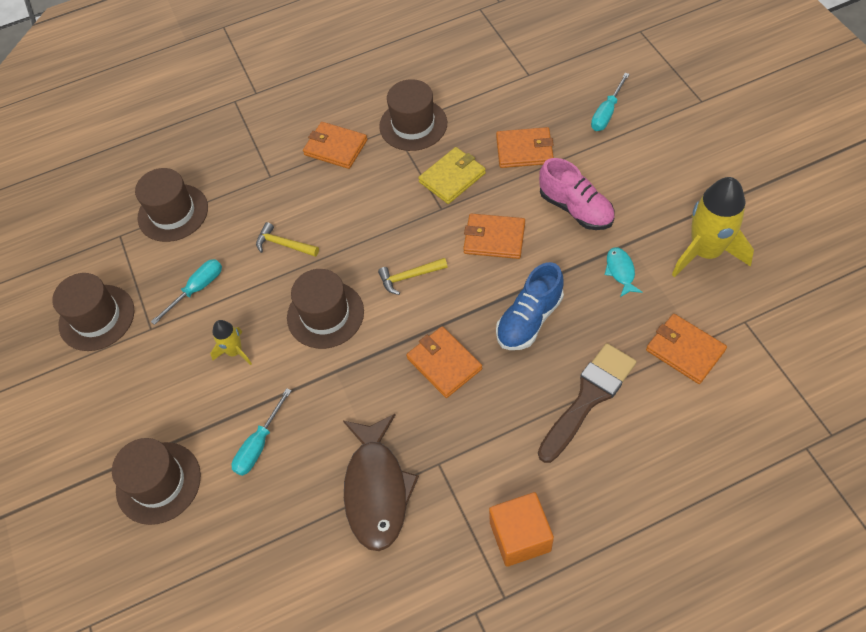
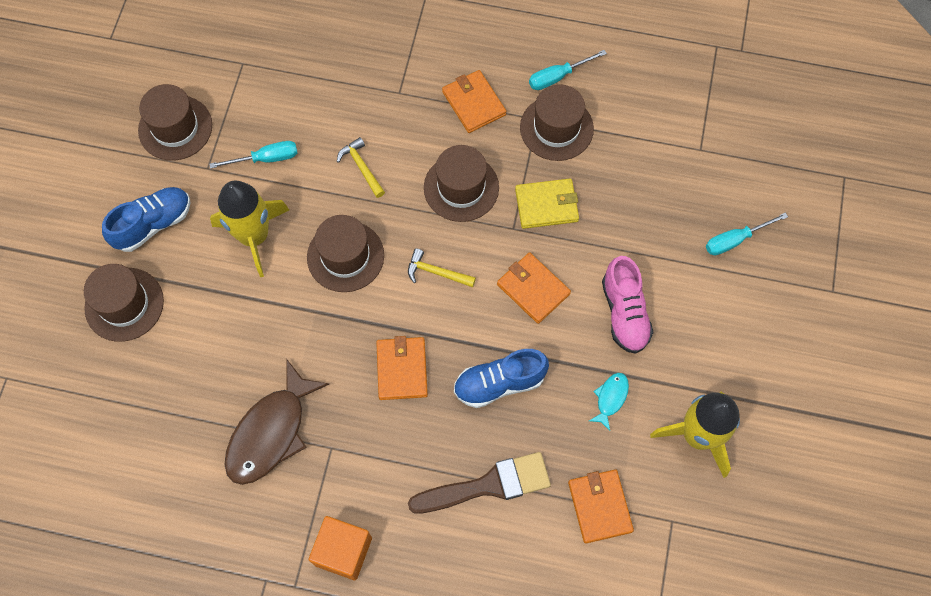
camera: 30 degrees right, 10 degrees up
(135, 402) = (153, 224): none -> blue shoe
(173, 213) = (298, 72): brown hat -> brown hat (461, 187)
(235, 352) = (254, 237): yellow rocket -> yellow rocket, size x1.95
(259, 444) = (215, 329): turquoise screwdriver -> turquoise screwdriver (558, 77)
(524, 150) = (630, 224): orange wallet -> none

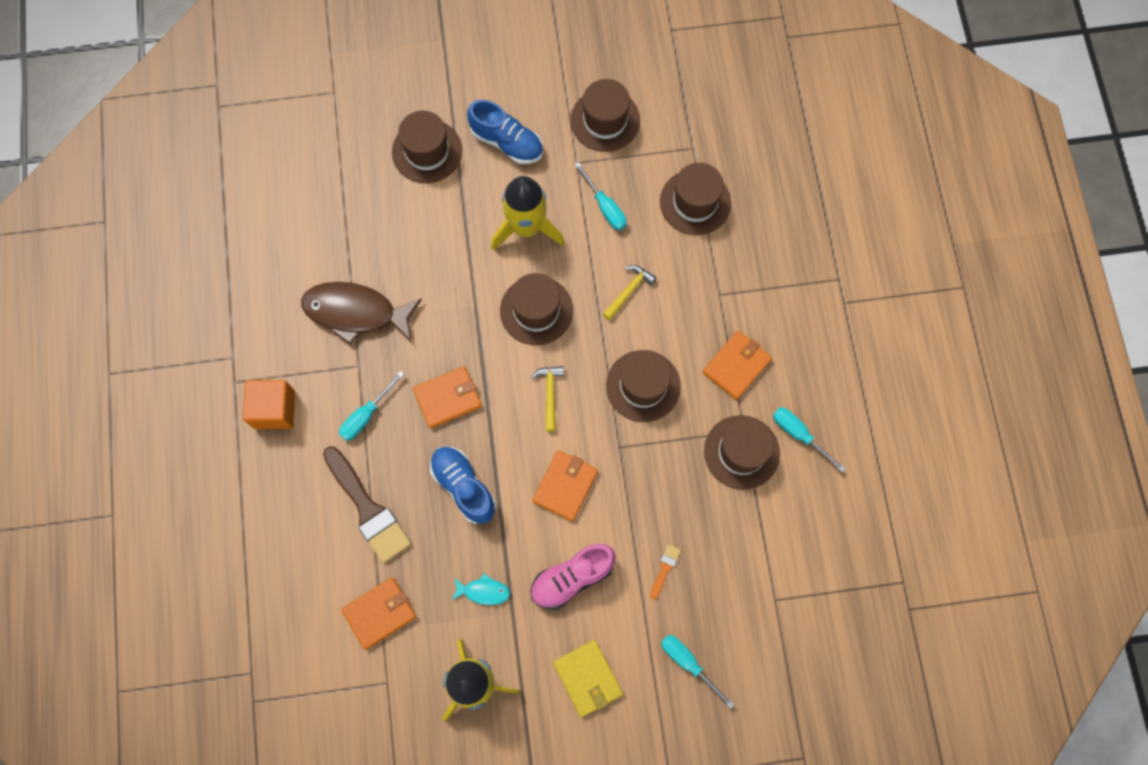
camera: 70 degrees right, 5 degrees up
(298, 80) = (695, 202): none -> brown hat
(388, 456) = (366, 415): none -> turquoise screwdriver
(546, 205) = (655, 470): yellow wallet -> yellow wallet (587, 678)
(642, 229) = (665, 568): none -> orange brush

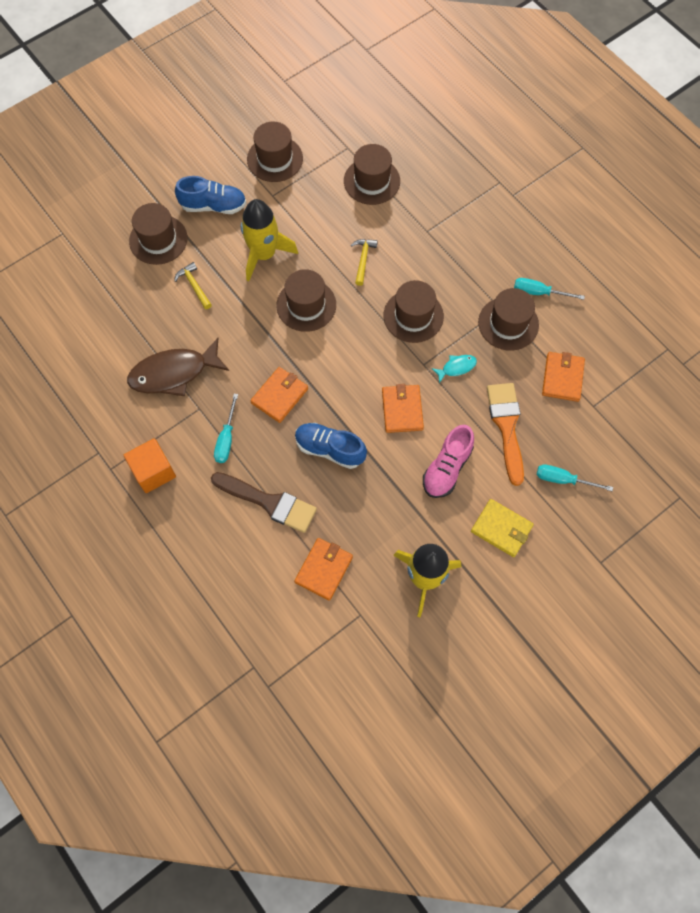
camera: 30 degrees left, 5 degrees down
(483, 591) = (390, 512): turquoise fish -> turquoise fish (456, 367)
(550, 394) = (351, 355): yellow hammer -> yellow hammer (194, 285)
(605, 207) = (311, 214): turquoise screwdriver -> none
(665, 568) = (506, 426): orange brush -> orange brush, size x2.35
(736, 366) = (468, 270): orange wallet -> orange wallet (562, 378)

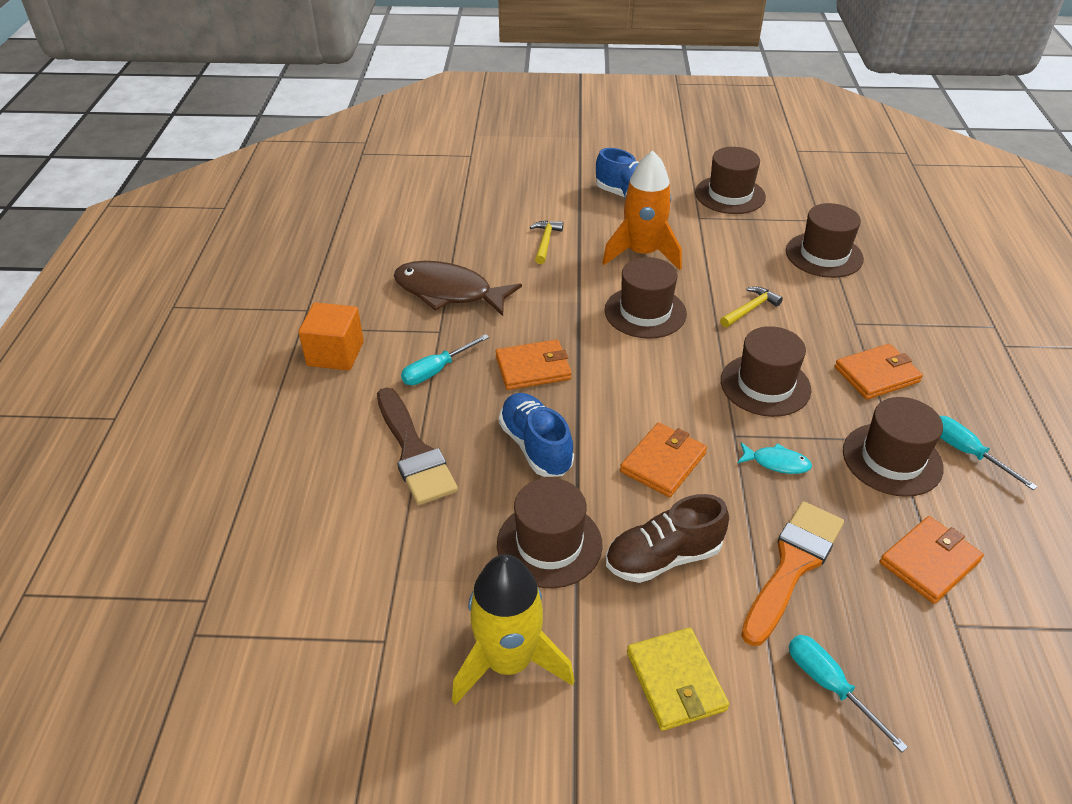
camera: 40 degrees right, 25 degrees down
(158, 239) = (550, 196): brown hat -> brown hat (549, 544)
(264, 254) = (642, 253): yellow rocket -> orange rocket
(324, 569) = (398, 558): orange wallet -> orange wallet (877, 375)
(447, 468) = (663, 558): pink shoe -> brown shoe

